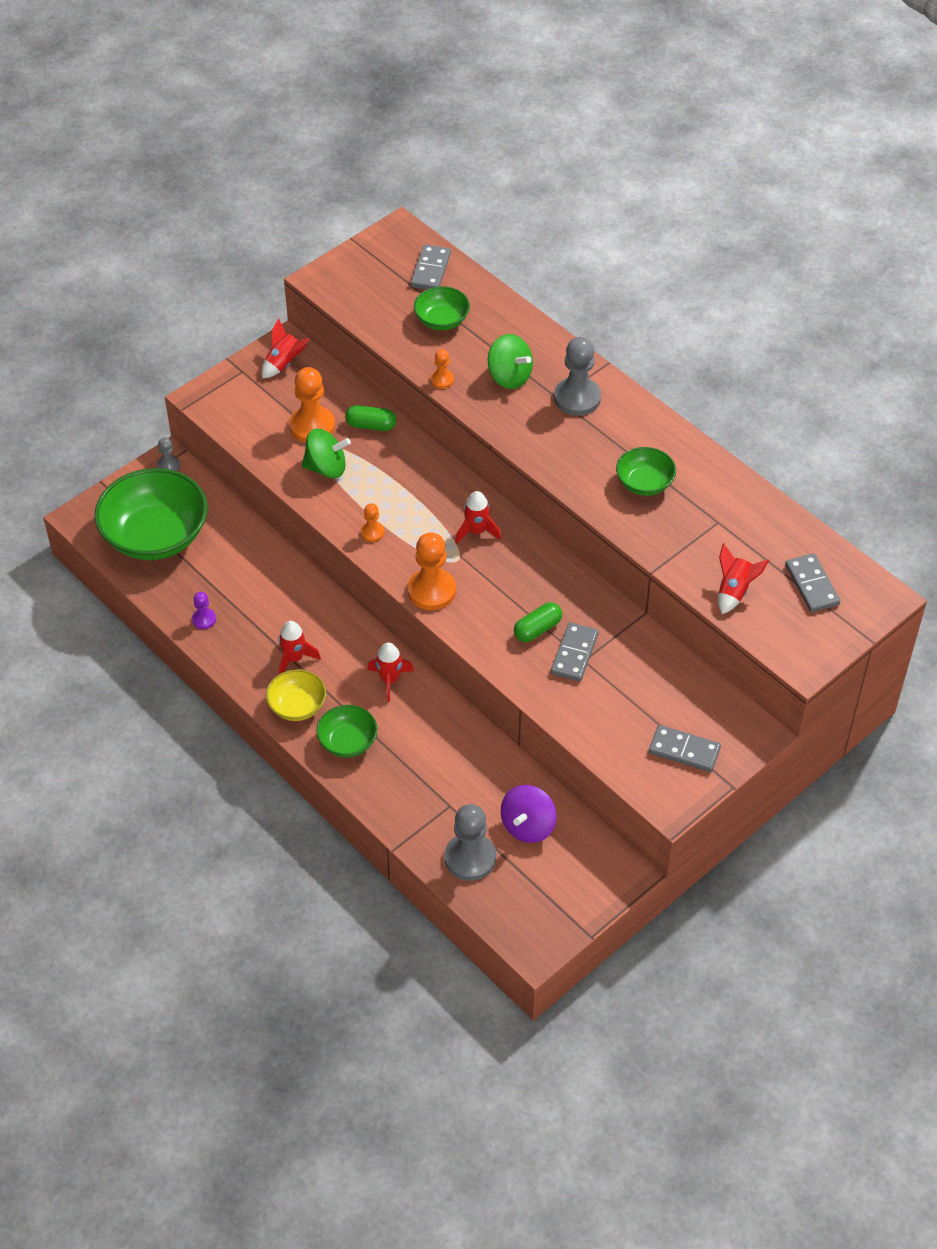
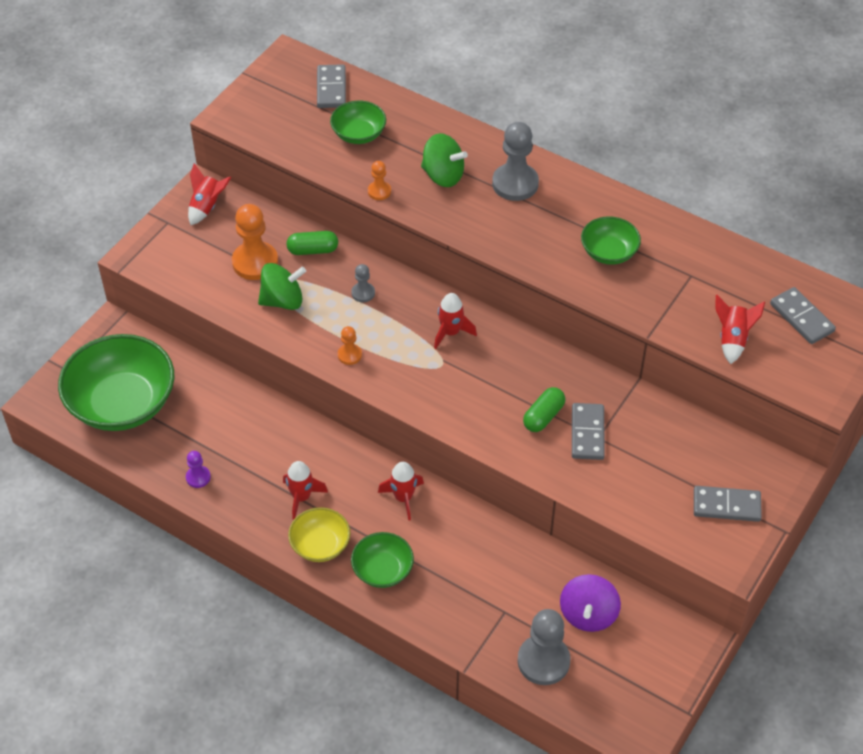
camera: 15 degrees left, 0 degrees up
(168, 465) = (113, 330): grey pawn -> grey pawn (363, 293)
(431, 591) = (427, 400): orange pawn -> none

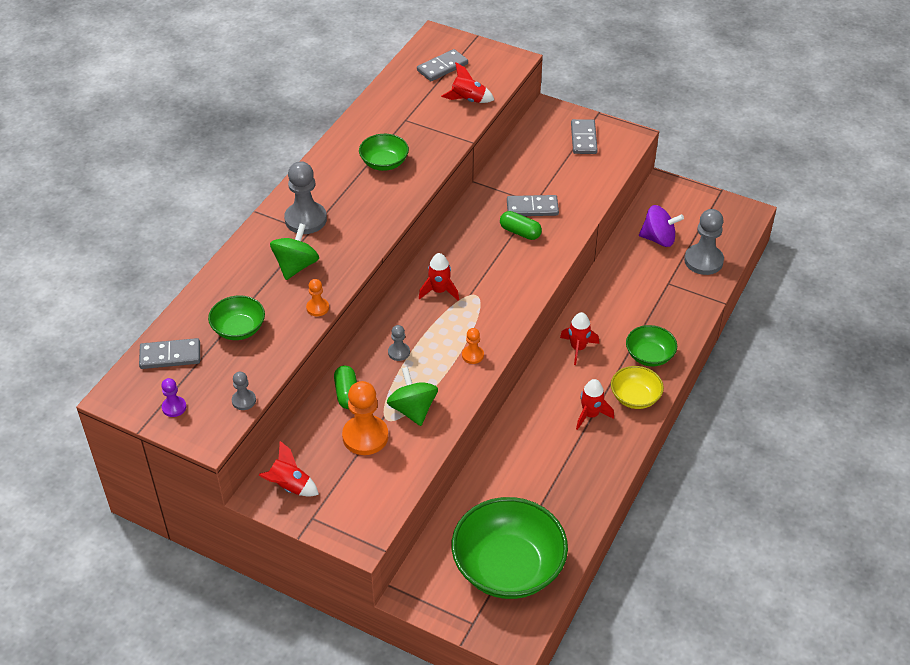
camera: 95 degrees left, 5 degrees down
(198, 477) = (584, 492): purple pawn -> purple pawn (174, 407)
(265, 139) = (244, 400): none -> grey pawn

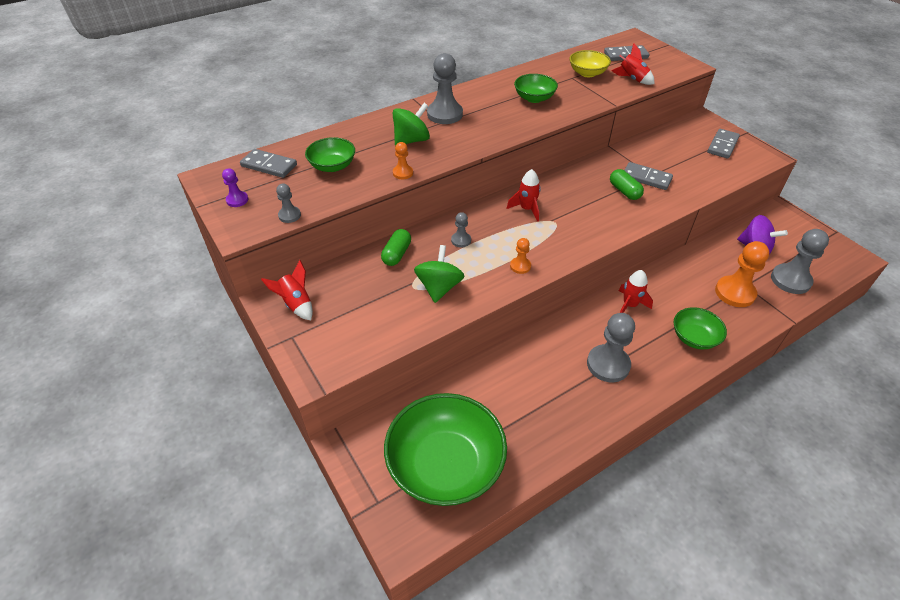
camera: 30 degrees right, 0 degrees up
(365, 436) = (385, 292): orange pawn -> orange pawn (735, 293)
(590, 415) = (608, 364): red rocket -> grey pawn
(635, 397) = (660, 367): yellow bowl -> yellow bowl (587, 73)

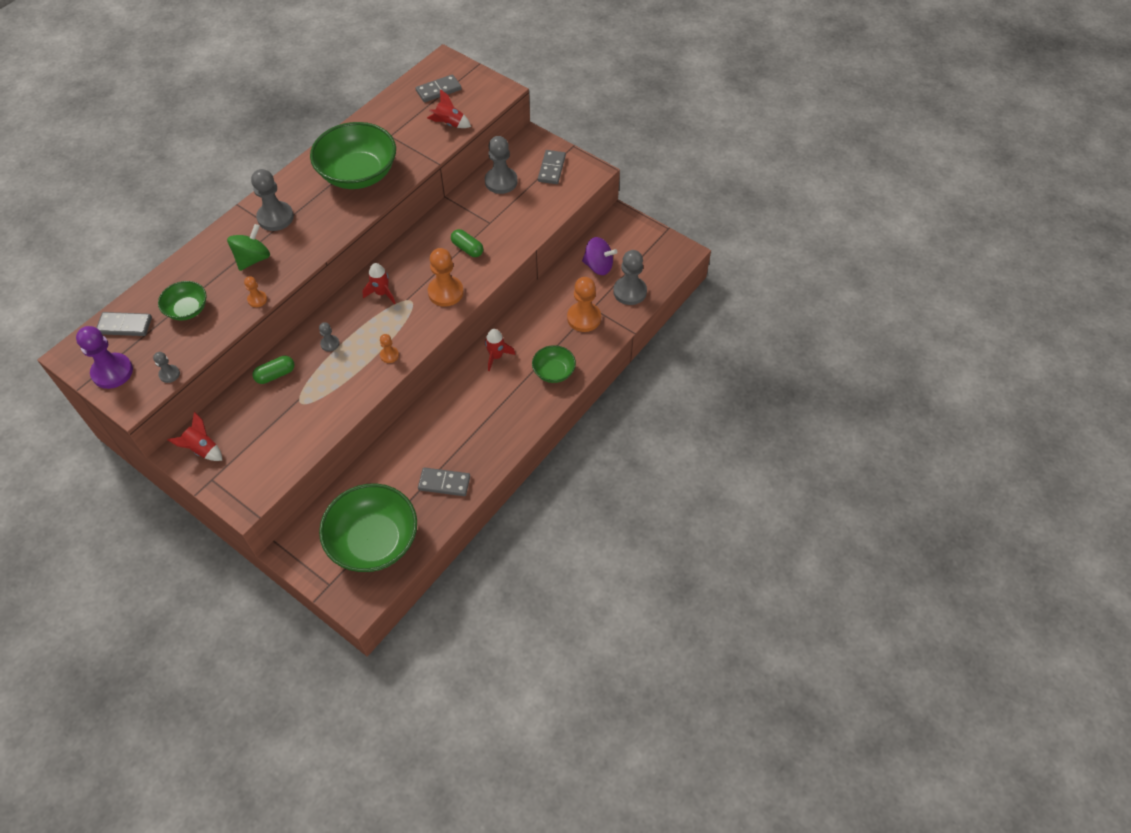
camera: 20 degrees left, 10 degrees up
(237, 200) = (112, 372): purple pawn -> purple pawn, size x1.97
(397, 254) = (275, 374): green capsule -> green capsule turned 60 degrees clockwise
(439, 287) = (324, 396): green spinning top -> none
(534, 98) = (358, 174): green bowl -> green bowl, size x1.97
(587, 73) = (404, 126): yellow bowl -> none
(594, 223) = (445, 292): none -> orange pawn
(608, 364) = (486, 417): grey pawn -> grey pawn (501, 181)
(646, 178) = (485, 227): grey domino -> grey domino (444, 483)

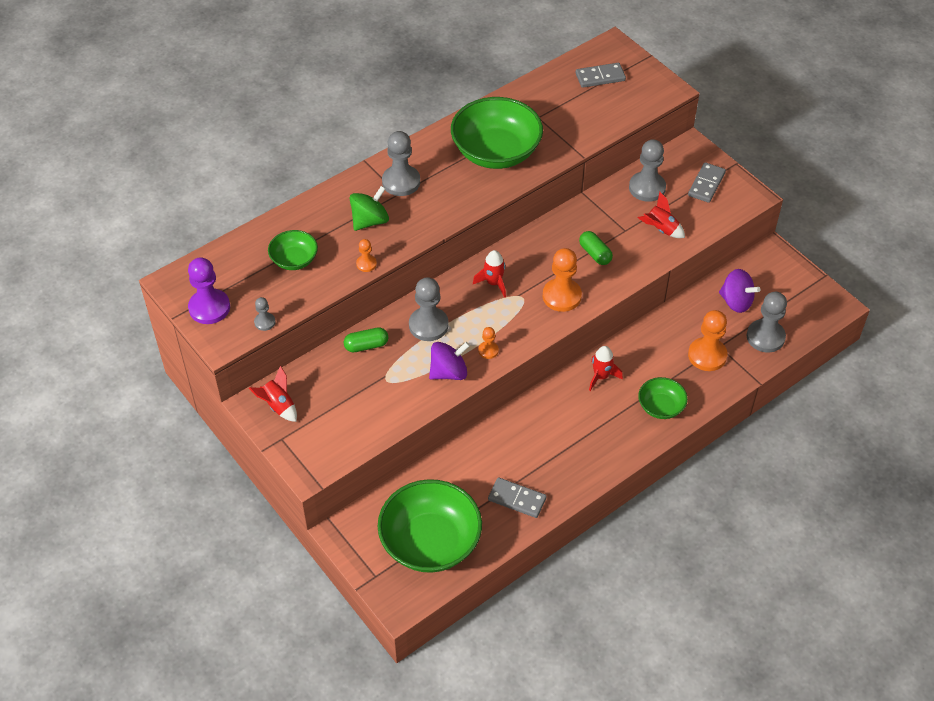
camera: 15 degrees right, 5 degrees down
(125, 325) = (229, 263): grey domino -> none
(330, 344) = (428, 325): grey pawn -> grey pawn, size x1.97
(357, 383) = (449, 372): none -> purple spinning top
(449, 124) = (604, 116): red rocket -> red rocket (661, 229)

